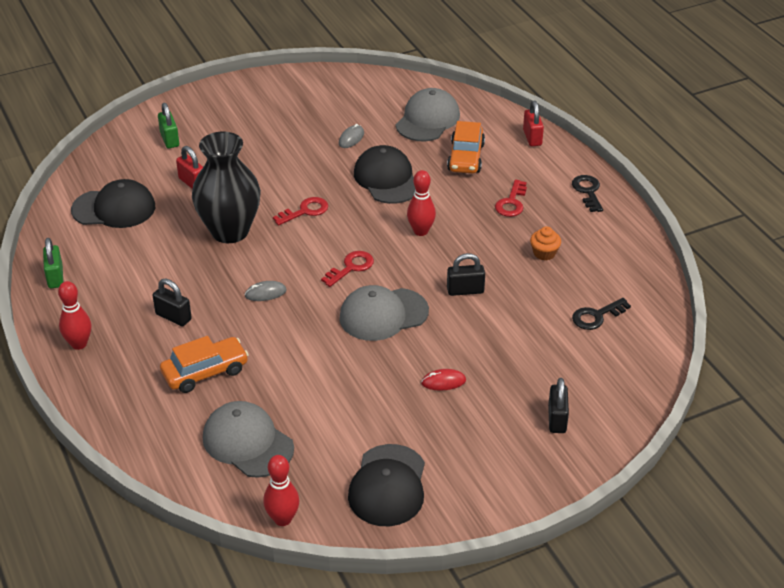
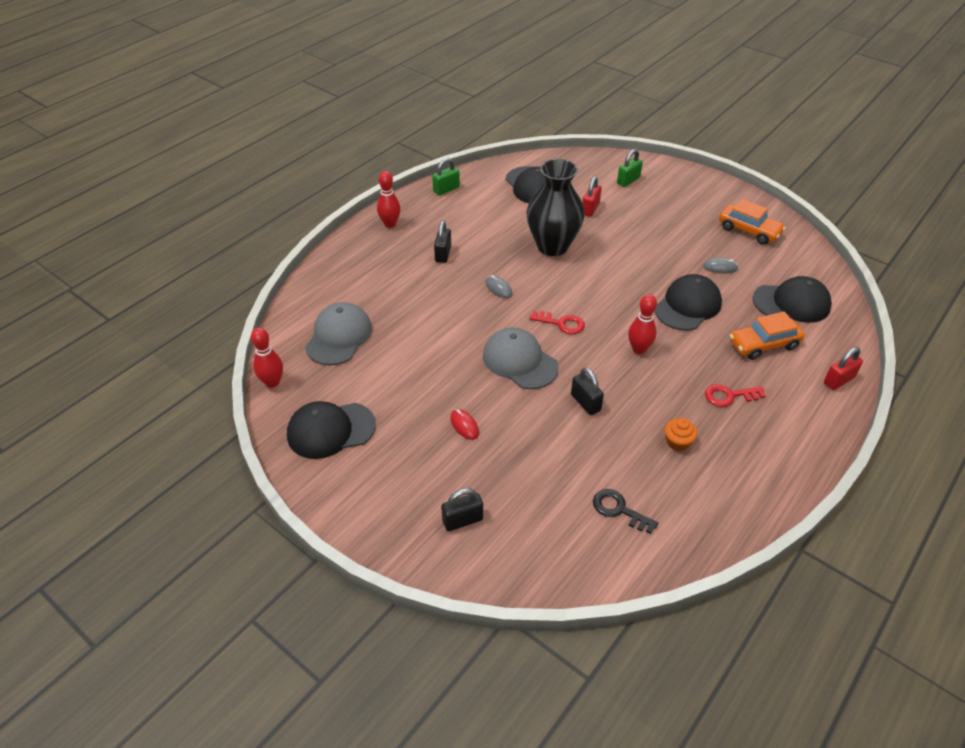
camera: 65 degrees right, 5 degrees up
(205, 372) = (397, 290): orange car -> orange car (749, 230)
(305, 211) = (607, 275): red key -> none
(427, 120) = (791, 303): grey cap -> black cap
(588, 191) = (797, 448): black key -> none

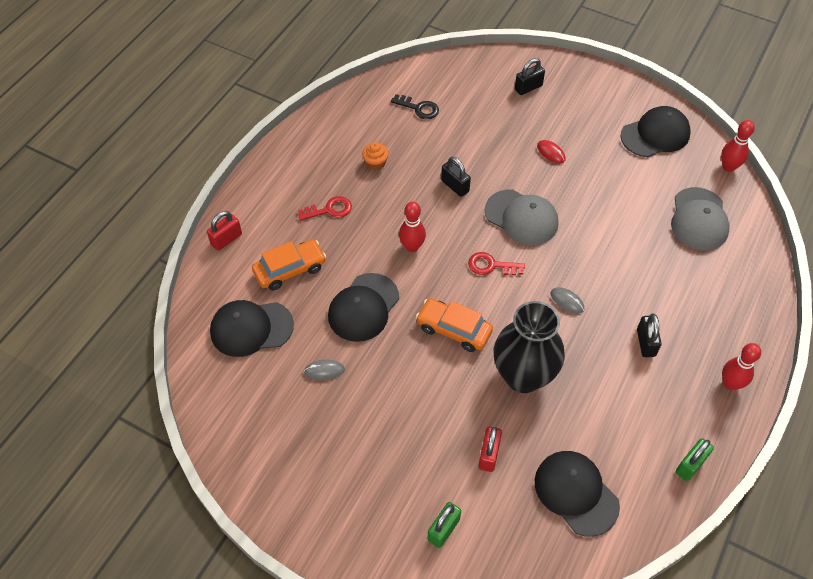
camera: 170 degrees right, 10 degrees up
(749, 230) = (281, 444): orange car -> orange car (453, 329)

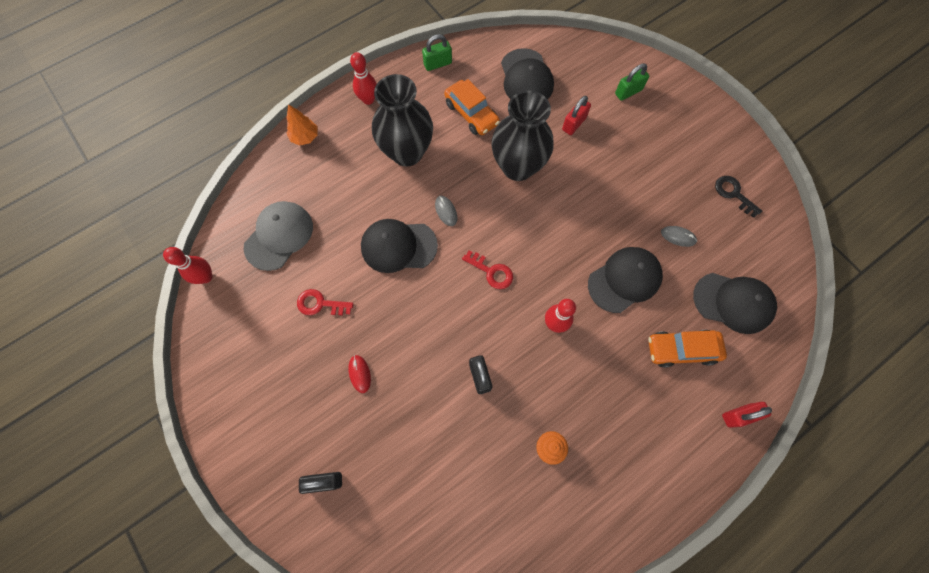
camera: 155 degrees left, 15 degrees up
(329, 210) = (621, 405): red key -> red key (320, 304)
(418, 108) = (466, 510): black key -> black key (733, 194)
(453, 329) = (554, 227): orange car -> orange car (471, 113)
(521, 217) = (435, 309): grey cap -> none
(645, 343) = (407, 152): black padlock -> black vase
(655, 135) = (241, 347): black cap -> black cap (398, 246)
(757, 315) = (305, 137): none -> orange tree

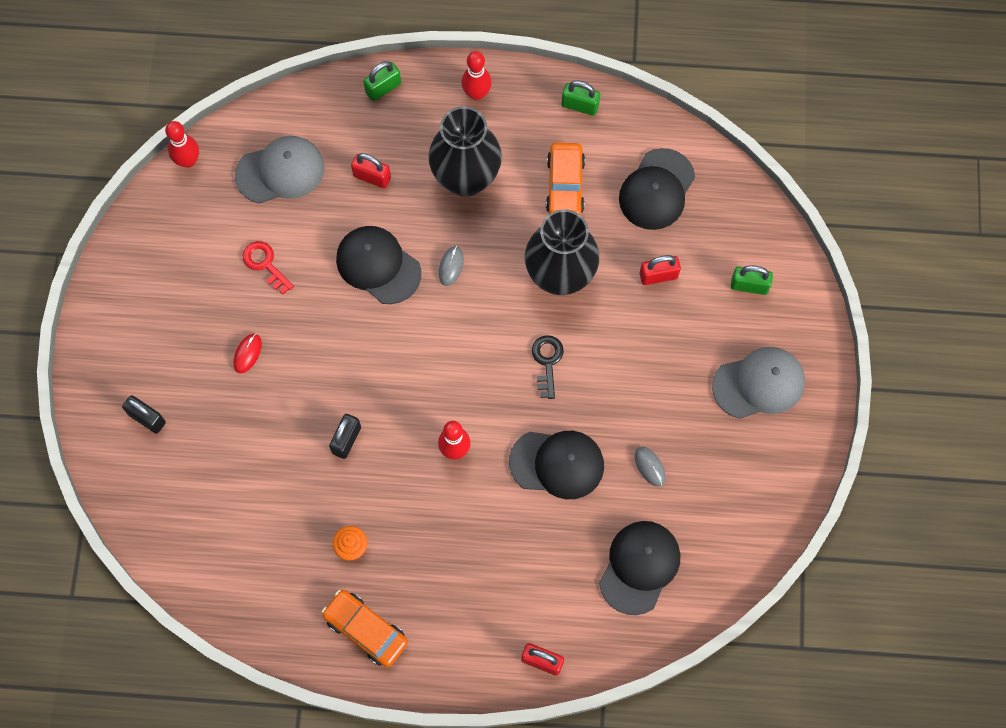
camera: 40 degrees right, 0 degrees up
(305, 137) = (383, 88): orange tree -> green padlock
(345, 195) = (372, 177): none -> red padlock
(491, 272) = (441, 356): red key -> none
(681, 349) = (547, 566): orange car -> orange car (366, 630)
(688, 141) = (759, 384): none -> grey cap
(733, 194) = (749, 472): black key -> black key (547, 362)
(733, 302) = (639, 567): black cap -> black cap turned 120 degrees counterclockwise

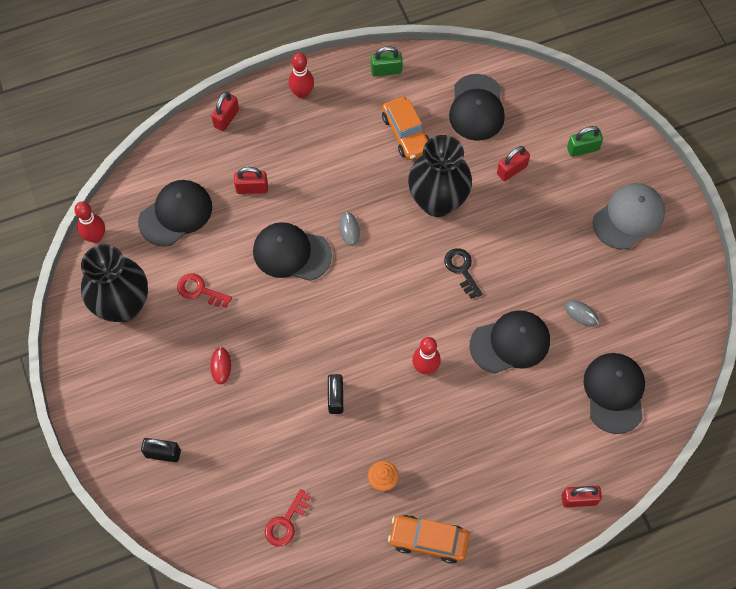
camera: 25 degrees left, 5 degrees down
(233, 545) = (285, 522): none -> red key
(280, 171) = (176, 214): grey cap -> black cap
(383, 88) = (226, 118): green padlock -> red padlock
(466, 178) = (326, 159): black vase -> black vase (123, 305)

